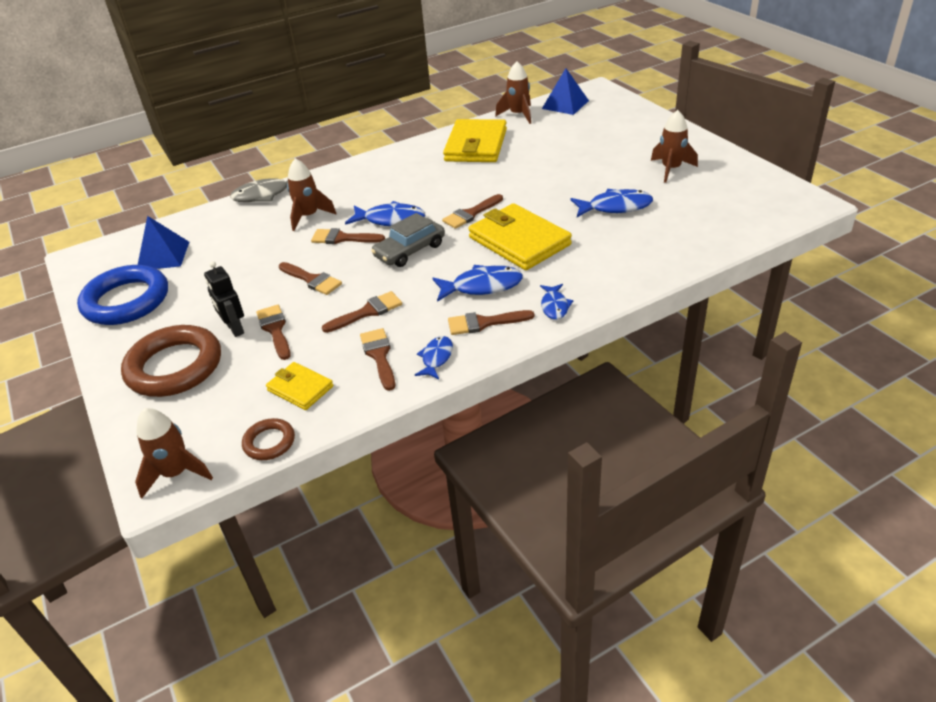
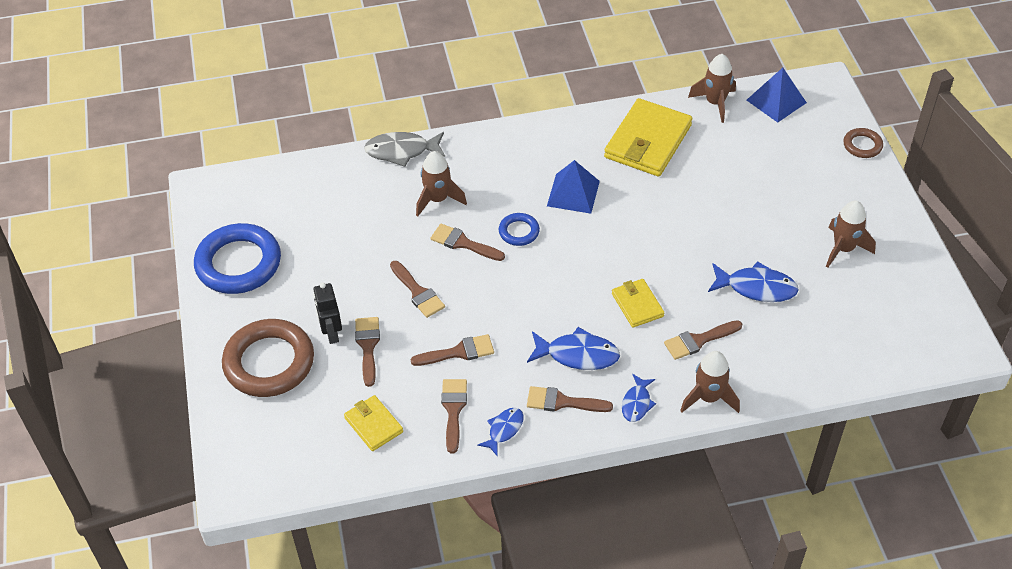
camera: 15 degrees right, 10 degrees up
(163, 256) = (282, 211): blue pyramid -> blue pyramid (573, 193)
(176, 473) = (251, 482): brown rocket -> brown rocket (708, 398)
(269, 442) = (333, 475): brown ring -> brown ring (862, 145)
(391, 220) = (519, 232): blue fish -> blue ring
(410, 250) = (524, 282): grey car -> none
(470, 214) = (603, 249): brown brush -> brown brush (698, 341)
(519, 241) = (637, 305): yellow wallet -> yellow wallet, size x0.53

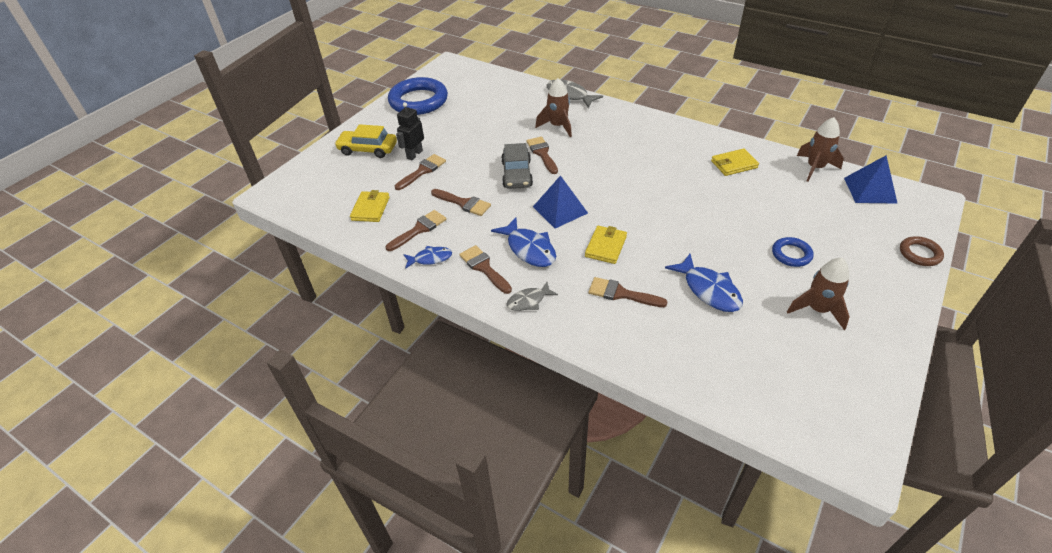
camera: 45 degrees right, 5 degrees down
(269, 362) = (368, 149): brown ring -> yellow car
(418, 292) = (484, 162): brown brush -> none
(468, 284) = (516, 174): none -> grey car
(519, 232) = (583, 165): blue ring -> blue ring (791, 254)
(573, 193) = (644, 165): blue pyramid -> blue pyramid (560, 209)
(637, 403) = (528, 301): blue fish -> grey fish
(648, 141) = (734, 164): yellow wallet -> yellow wallet, size x0.53
(708, 398) = (582, 333): brown rocket -> none

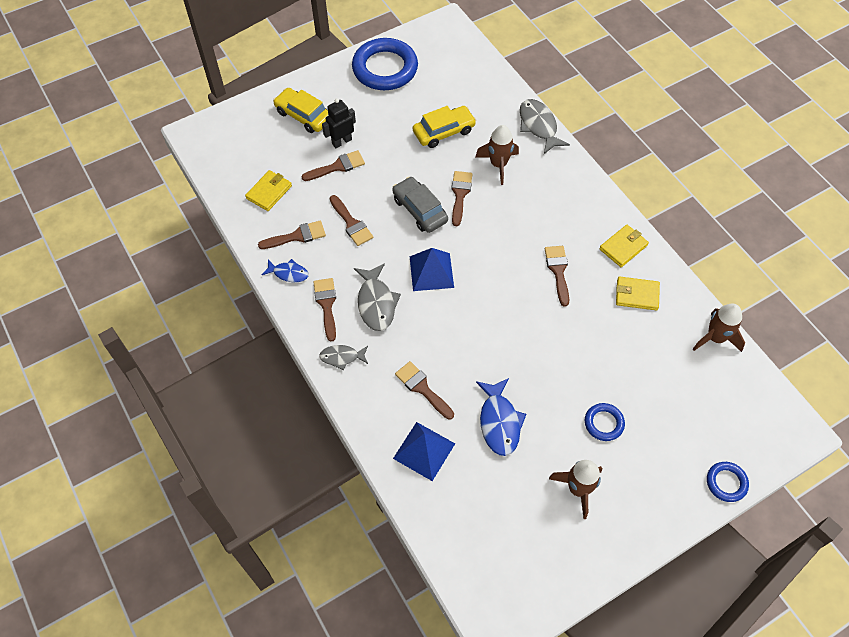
camera: 25 degrees right, 15 degrees up
(497, 121) = (444, 132): none -> yellow car
(516, 174) = (420, 210): grey car -> grey car turned 120 degrees clockwise
(529, 249) = (376, 303): blue fish -> grey fish
(605, 246) = (443, 333): yellow wallet -> yellow wallet (623, 247)
(661, 172) = (558, 271): none -> brown brush
(870, 190) = (747, 391): blue pyramid -> blue pyramid (424, 451)
(919, 254) = (726, 483): brown ring -> blue ring

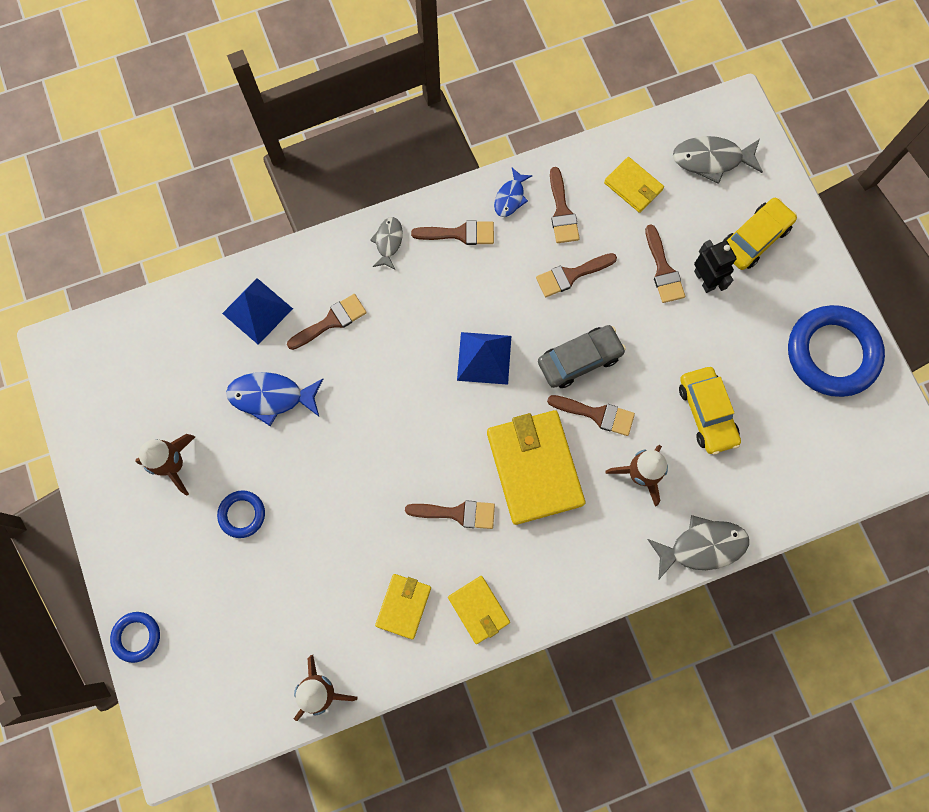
camera: 100 degrees right, 15 degrees up
(376, 303) = (452, 288): grey fish -> grey fish (711, 160)
(510, 227) = (534, 468): none -> yellow wallet

